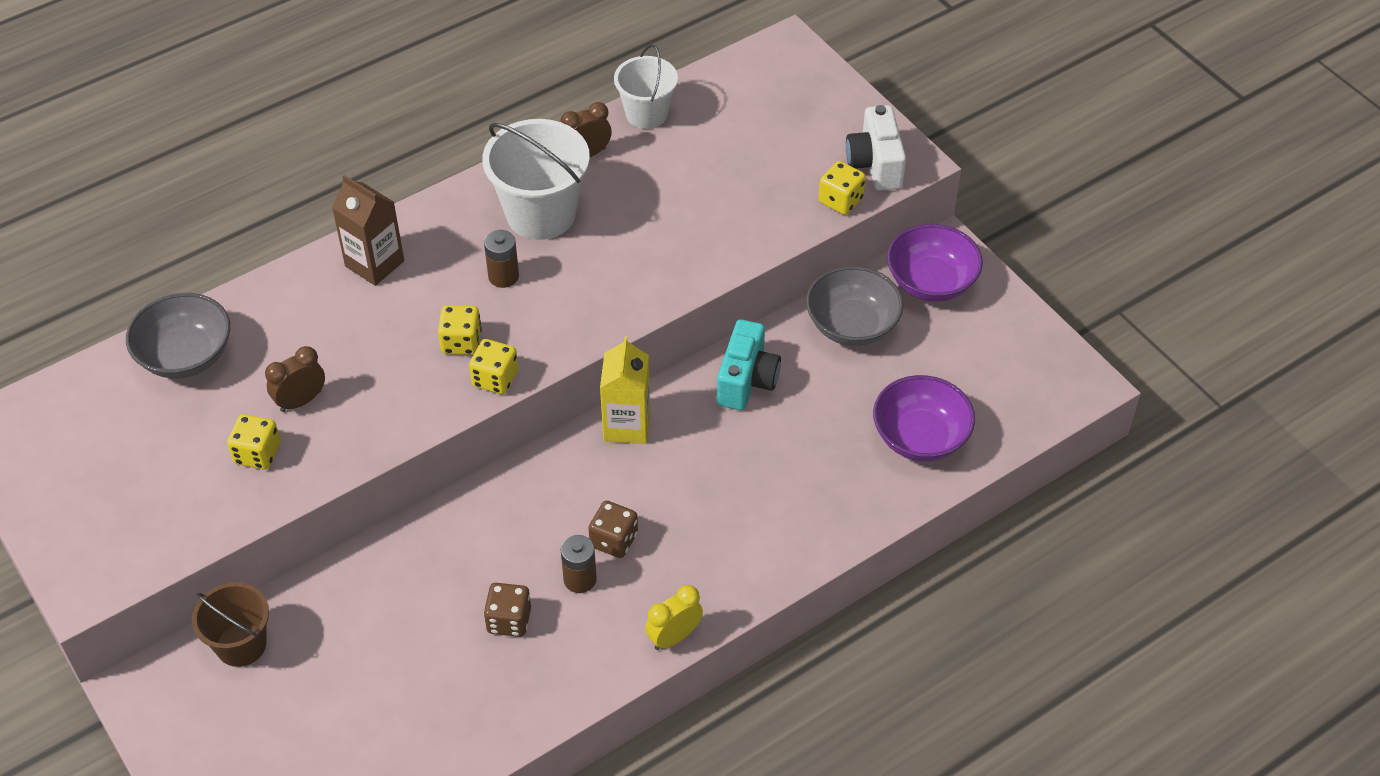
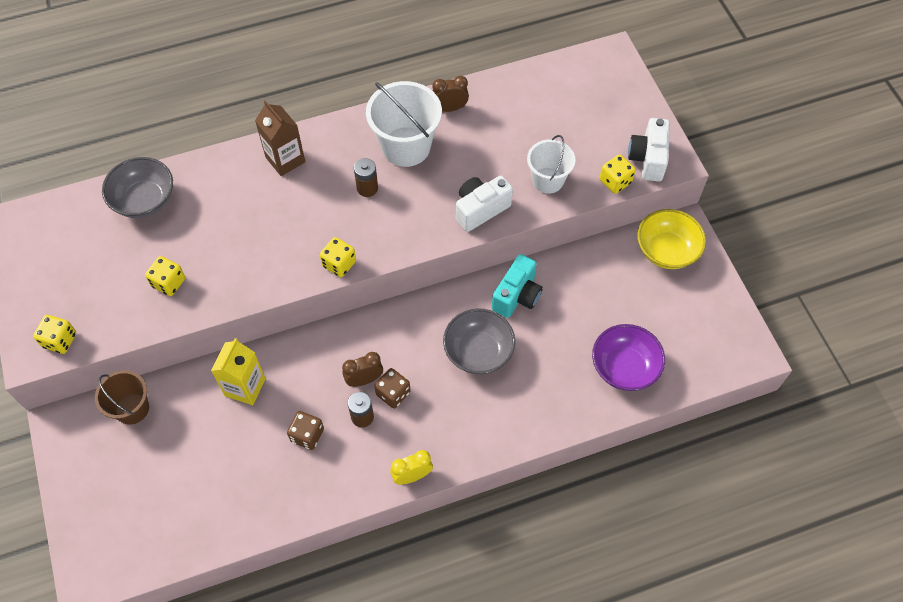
camera: 15 degrees right, 10 degrees up
(301, 401) = (208, 250): brown clock -> brown clock (364, 379)
(461, 342) = (325, 231): yellow dice -> yellow dice (60, 340)
(626, 425) = (426, 310): yellow carton -> yellow carton (245, 387)
(646, 114) = (500, 86): white bucket -> white bucket (547, 180)
(670, 271) = (480, 209): none -> white camera
(852, 325) = (601, 271): grey bowl -> grey bowl (478, 352)
(931, 282) = (666, 250): purple bowl -> yellow bowl

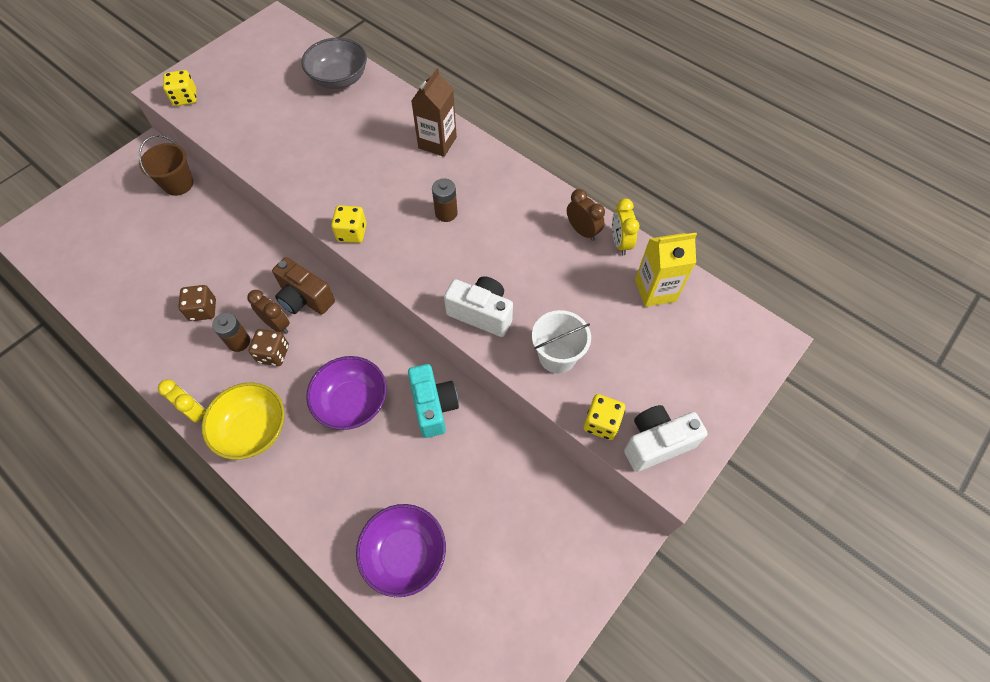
camera: 60 degrees right, 0 degrees up
(169, 283) = (270, 132): yellow dice -> none
(245, 387) = (230, 244): yellow carton -> yellow carton (655, 290)
(351, 347) = (305, 298): none -> brown camera
(406, 146) = (512, 219): white bucket -> none
(477, 91) = (620, 243): none -> yellow clock
(478, 352) = (352, 403): grey bowl -> purple bowl
(517, 296) = (433, 406): turquoise camera -> turquoise camera turned 105 degrees counterclockwise
(666, 250) = (579, 530): yellow bowl -> yellow bowl (253, 430)

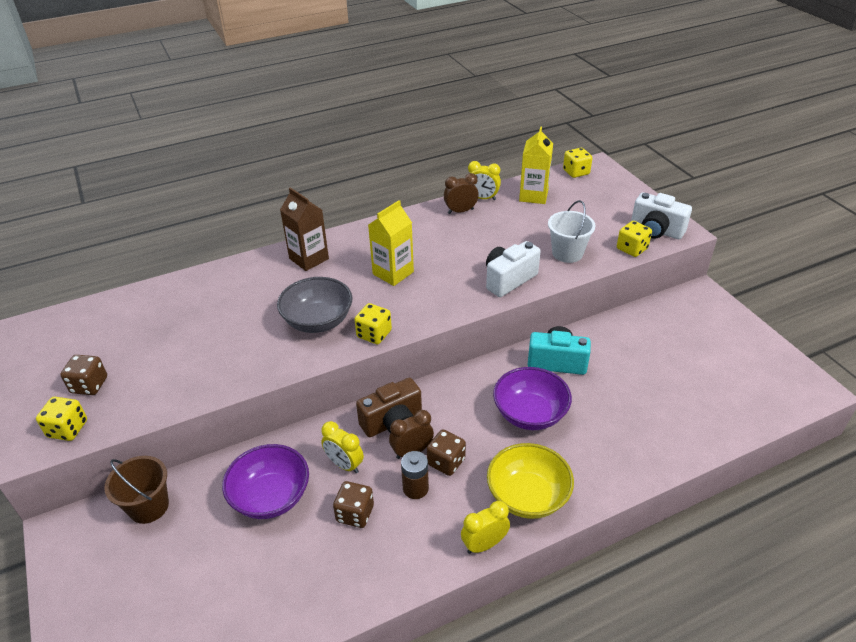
camera: 65 degrees left, 20 degrees down
(230, 86) = (89, 385): none -> brown dice
(249, 283) = (344, 464): none -> yellow clock
(339, 79) = (167, 300): grey bowl -> grey bowl (318, 321)
(405, 554) = (687, 413): purple bowl -> purple bowl (271, 497)
(446, 213) = (393, 273): brown battery -> yellow carton
(656, 443) = (656, 231): white camera -> white camera turned 60 degrees counterclockwise
(738, 320) = (576, 172): none -> yellow dice

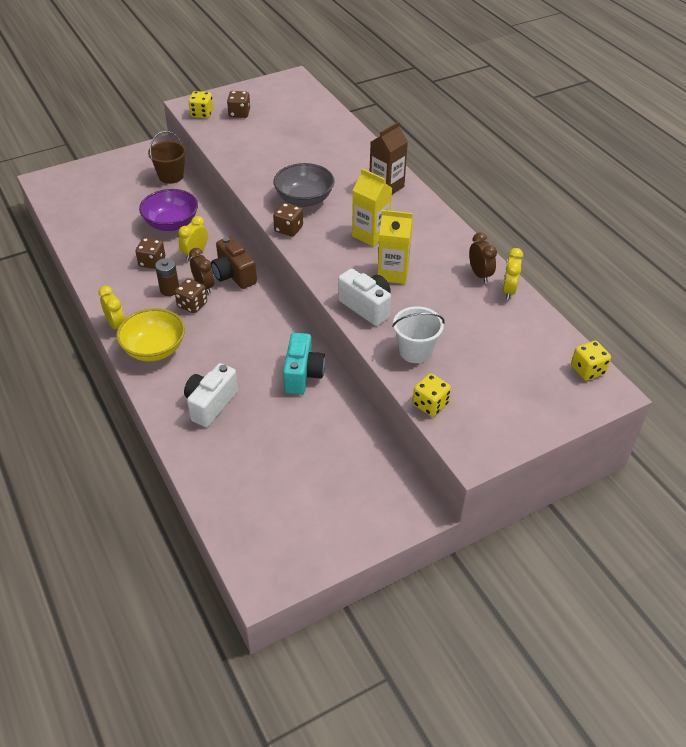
camera: 85 degrees right, 5 degrees up
(374, 334) = (288, 229): yellow dice -> brown dice
(530, 414) = (238, 353): purple bowl -> none
(533, 196) = (523, 330): yellow carton -> yellow carton (393, 273)
(656, 231) = (470, 431): white camera -> white camera (210, 404)

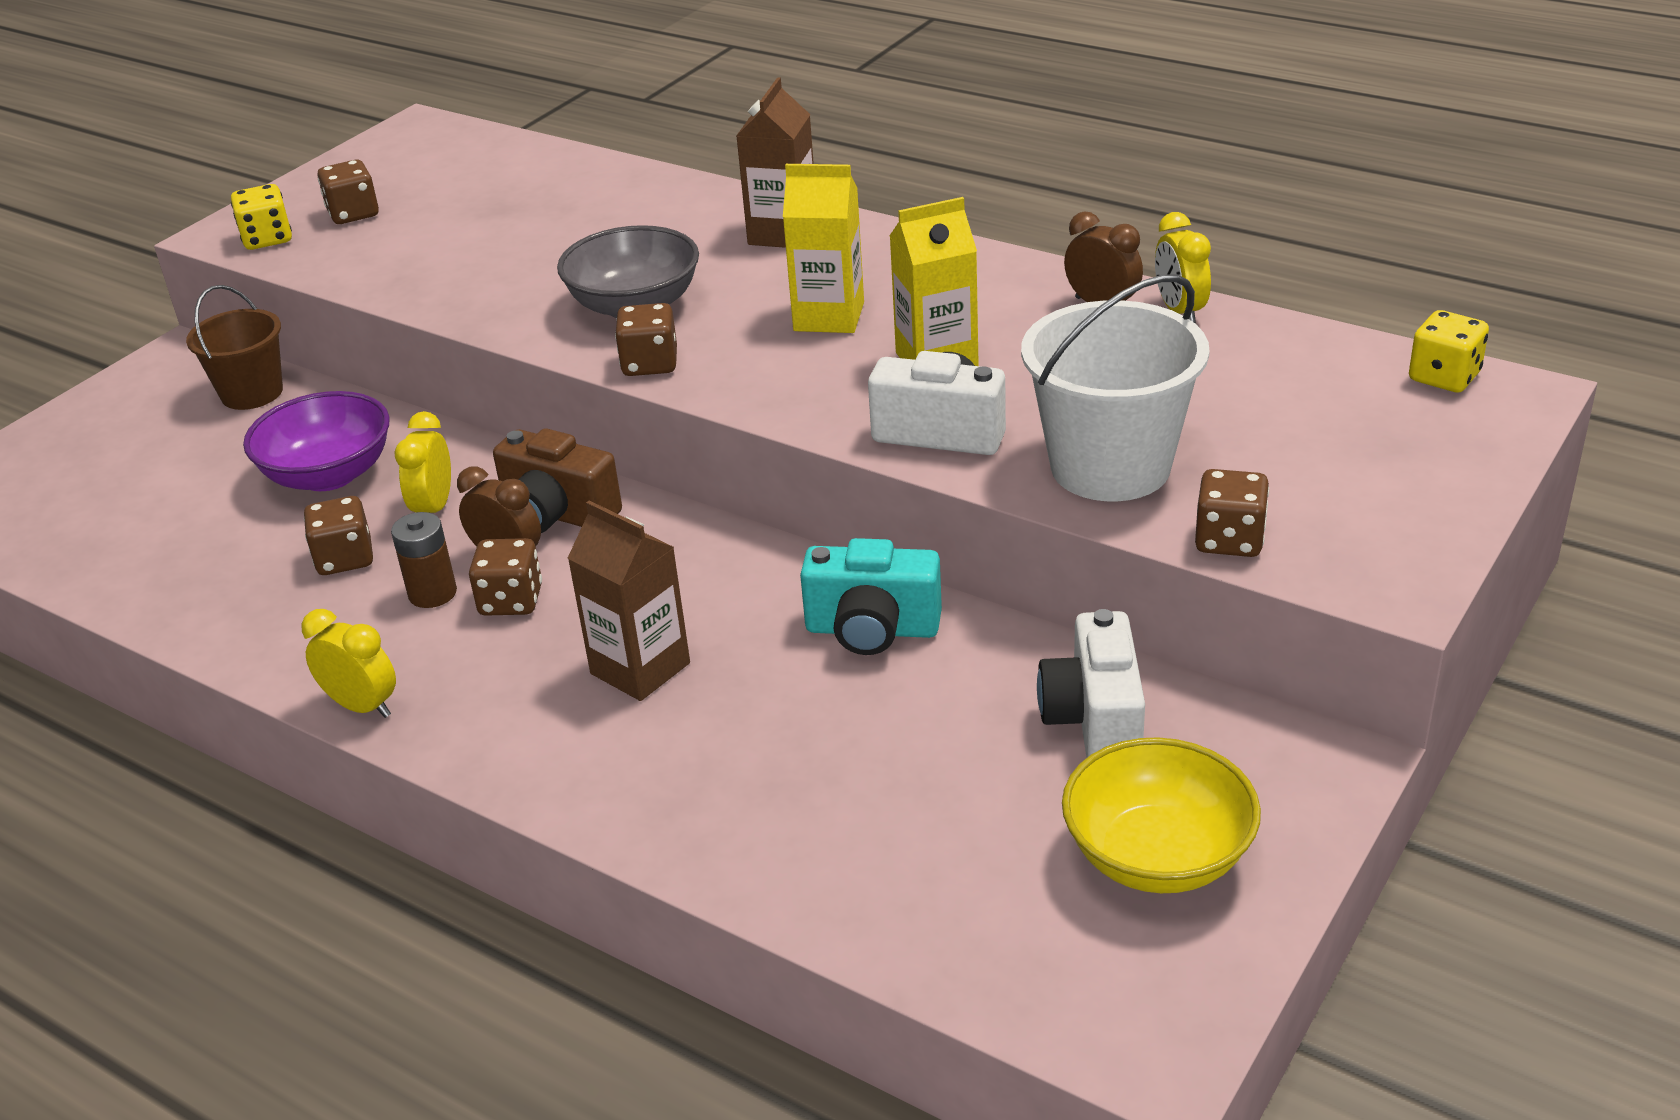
camera: 25 degrees left, 10 degrees down
(154, 349) = (496, 715): yellow bowl -> yellow bowl (1157, 856)
(210, 404) = (721, 764): white camera -> white camera (1094, 720)
(213, 353) = (640, 668): none -> brown carton
(303, 375) = (872, 630): turquoise camera -> turquoise camera turned 120 degrees clockwise
(415, 351) = (1110, 466): white bucket -> white bucket, size x1.58
(430, 404) = (1229, 540): yellow dice -> brown dice

